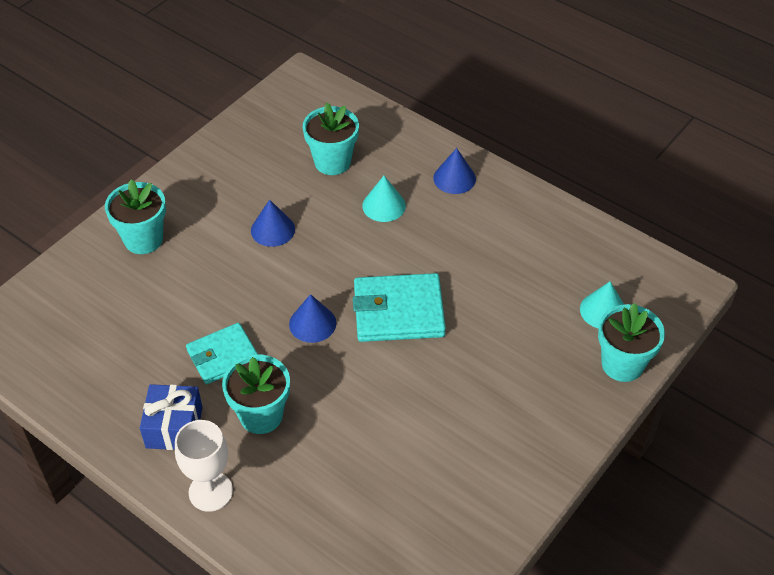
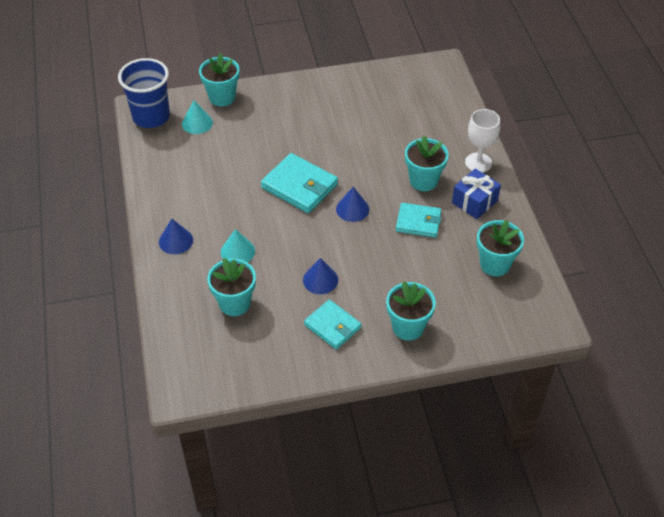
camera: 140 degrees left, 0 degrees up
(95, 361) = (495, 264): none -> turquoise flower pot
(219, 197) = (332, 326): none -> turquoise wallet
(661, 283) = (151, 117): none -> blue cup

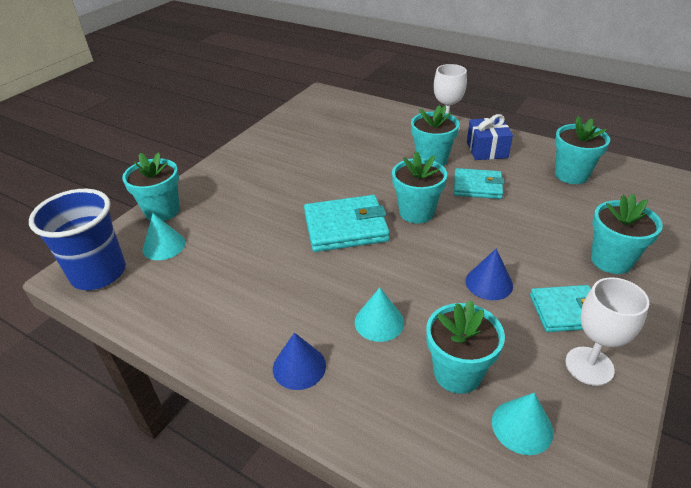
camera: 45 degrees left, 10 degrees down
(225, 345) = (522, 426): none -> turquoise cone
(296, 354) = (589, 366): none -> white goblet
(352, 209) = (416, 212): blue cone -> turquoise flower pot
(418, 222) = (477, 186): turquoise wallet -> turquoise wallet turned 45 degrees clockwise

